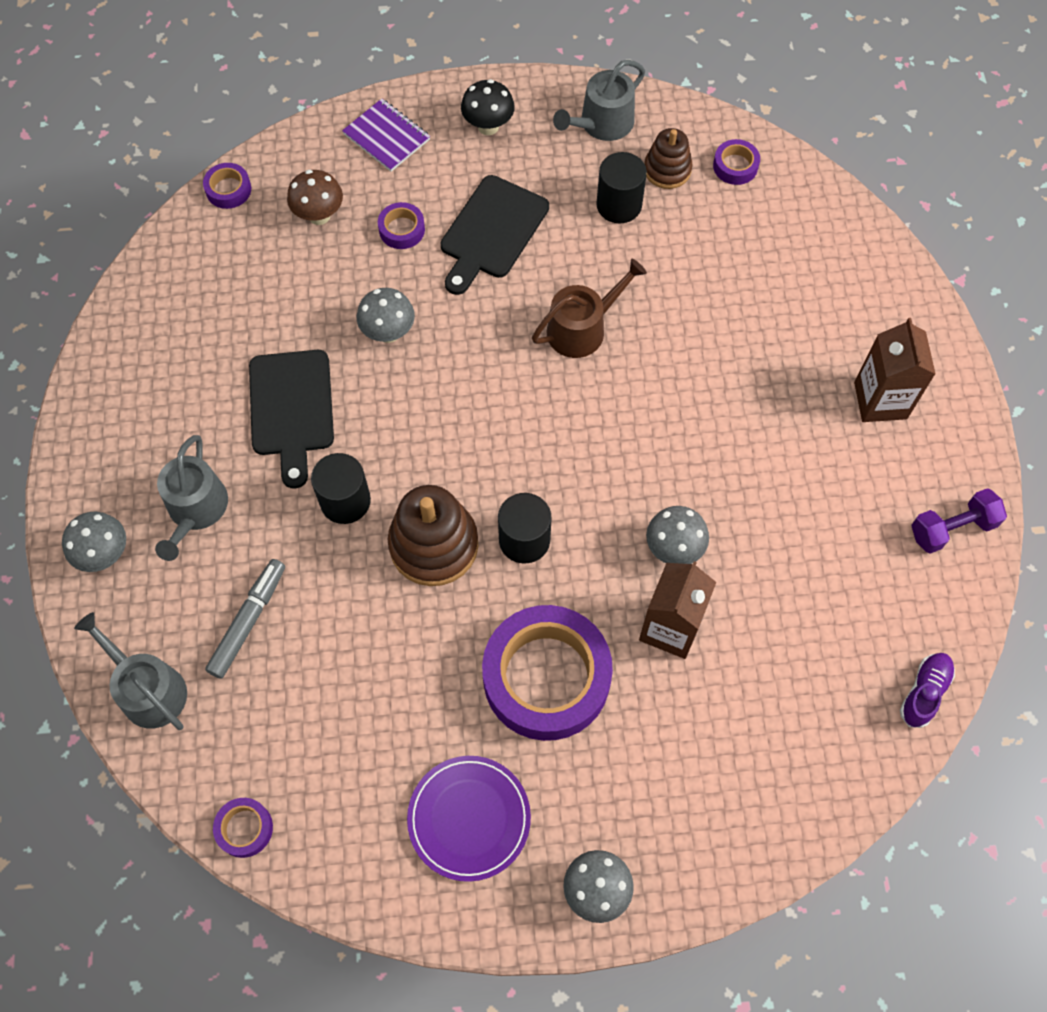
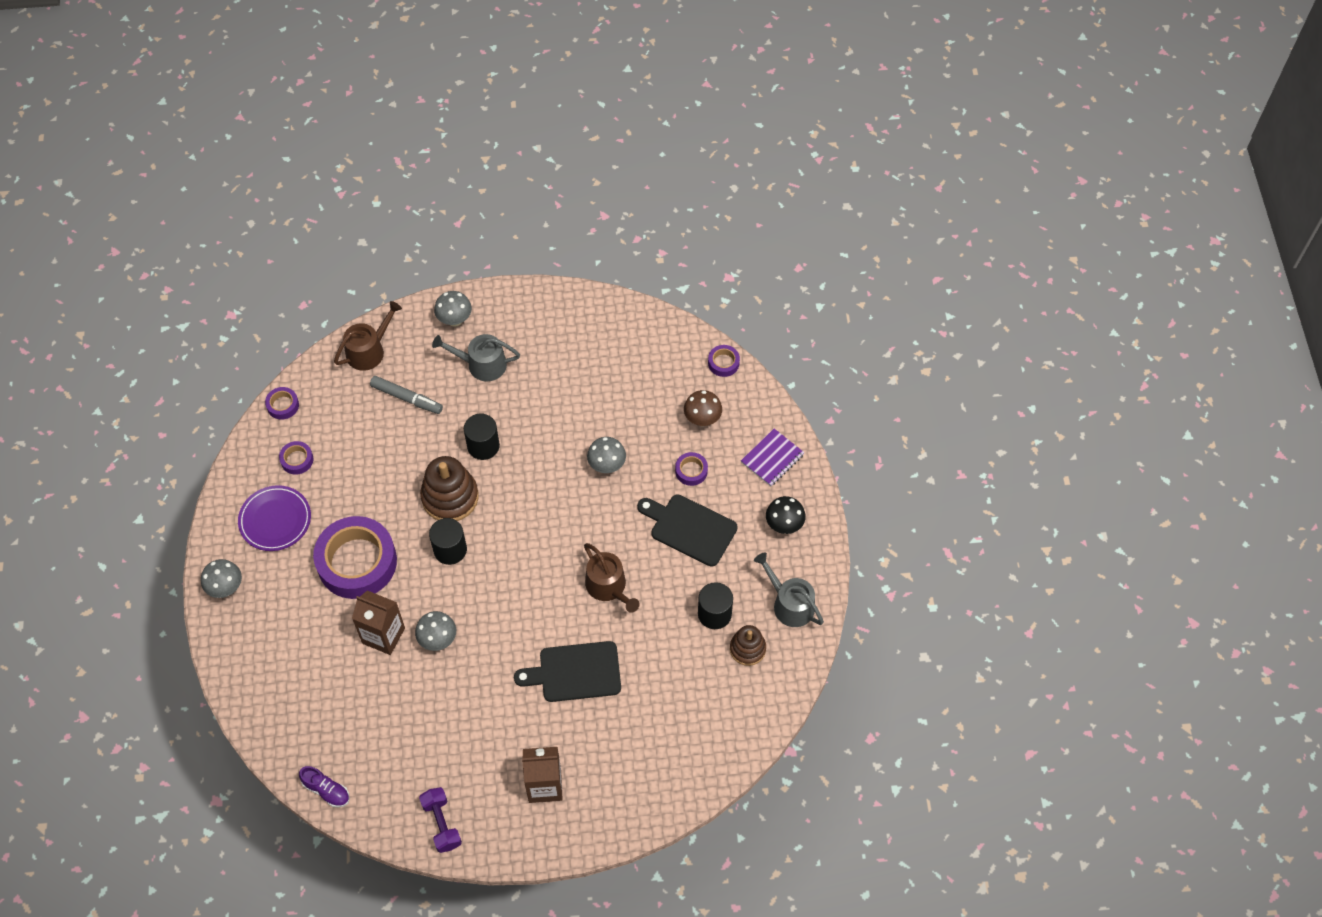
camera: 90 degrees right, 5 degrees down
(148, 689) = (369, 350): grey watering can -> brown watering can
(291, 409) = (550, 412): black cutting board -> black cutting board (575, 672)
(735, 166) = (752, 698): purple tape -> purple tape (297, 460)

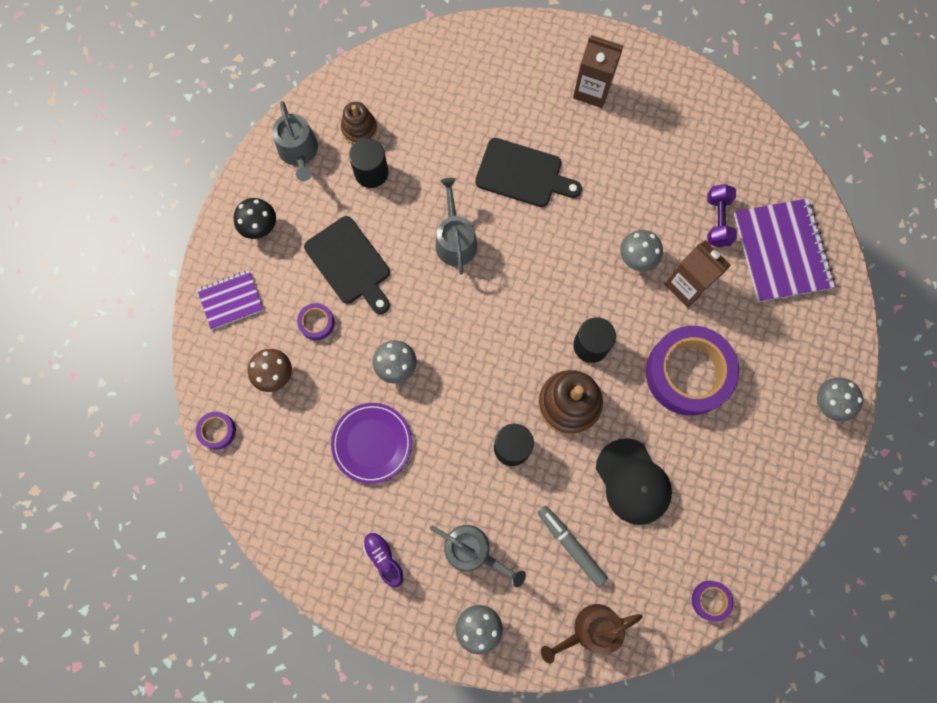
camera: 155 degrees left, 15 degrees up
(275, 520) = (758, 458): purple plate -> purple plate (372, 443)
(297, 460) = (714, 521): purple tape -> none
(305, 704) = (781, 251): none -> purple notebook
(326, 790) = (785, 165): purple shoe -> purple shoe (384, 558)
(374, 461) = (633, 481): none -> black cap
(442, 824) = (693, 96): purple dumbbell -> purple dumbbell (717, 221)
(608, 587) = (455, 240): brown watering can -> grey watering can

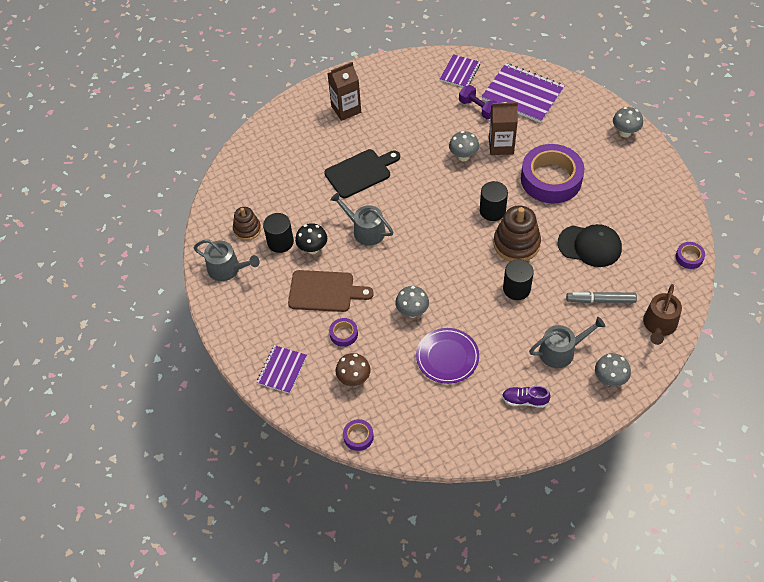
camera: 45 degrees left, 20 degrees down
(260, 227) = (252, 322): black mushroom -> black mushroom (313, 249)
(350, 263) = (324, 291): black cutting board -> brown cutting board
(752, 161) = (460, 72): none -> purple notebook

